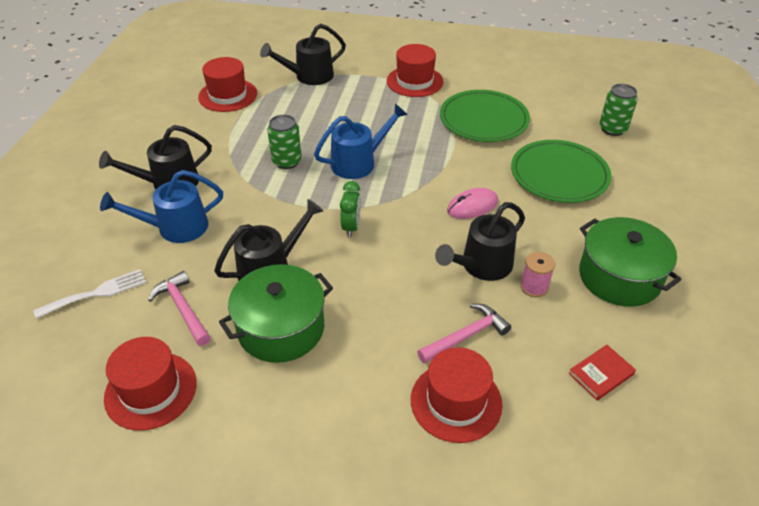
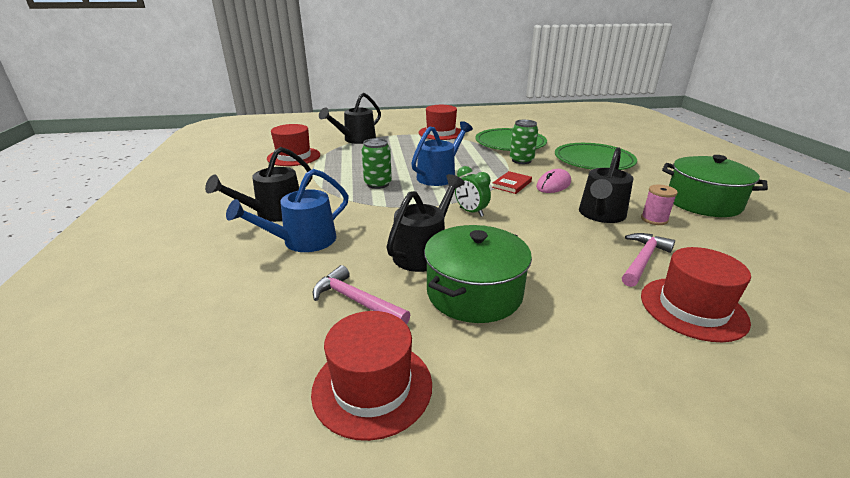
camera: 20 degrees left, 15 degrees down
(97, 293) = (243, 310): white fork -> none
(351, 227) = (471, 212): green clock -> green clock turned 150 degrees clockwise
(601, 374) = (772, 260): red book -> red book (511, 184)
(612, 129) = (599, 136): green can -> green can (521, 160)

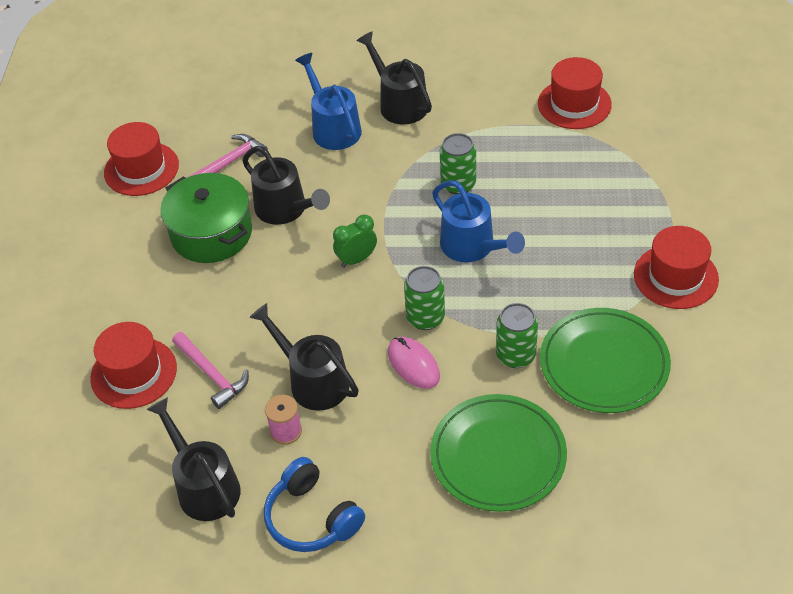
camera: 105 degrees right, 20 degrees up
(356, 140) = (645, 166): black watering can -> black watering can (204, 485)
(511, 184) = (425, 318): red book -> green can
(703, 202) = (312, 517): green pot -> blue headphones

